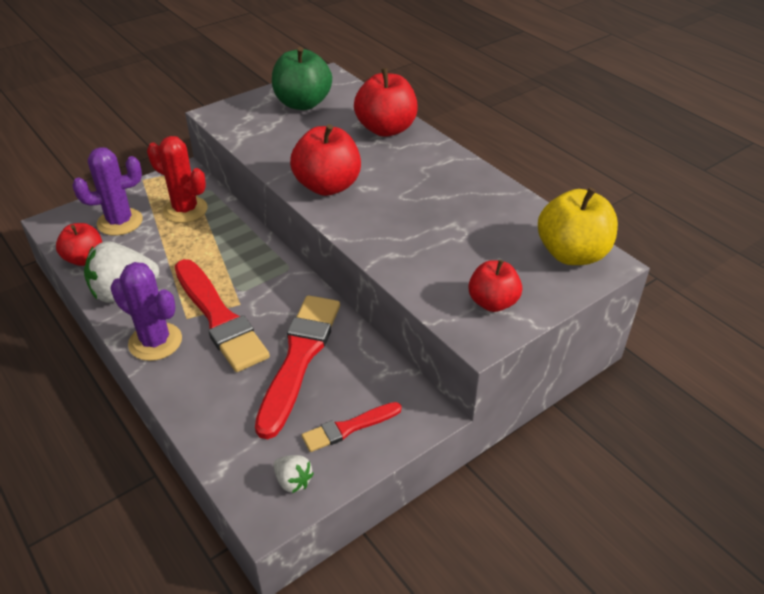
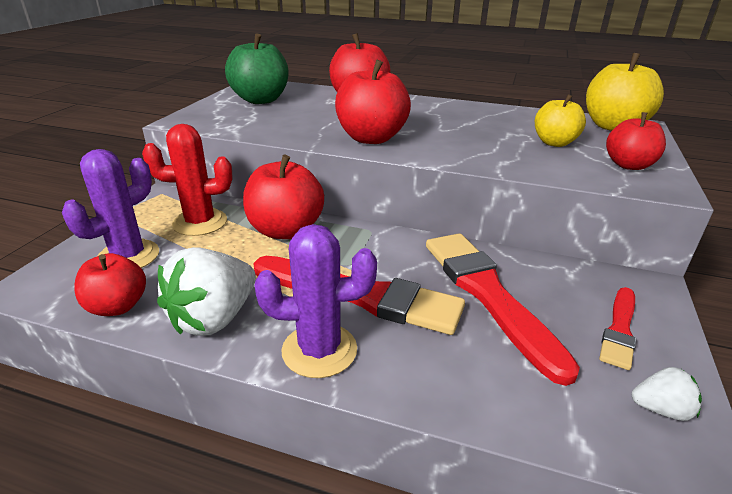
camera: 35 degrees left, 10 degrees down
(231, 241) = (285, 230): none -> red apple
(473, 251) = (554, 143): none -> yellow apple

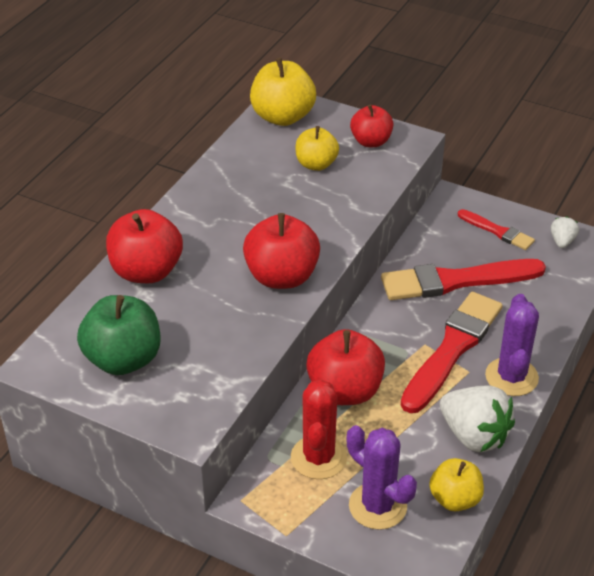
camera: 80 degrees left, 10 degrees up
(117, 306) = (455, 499): red apple -> yellow apple

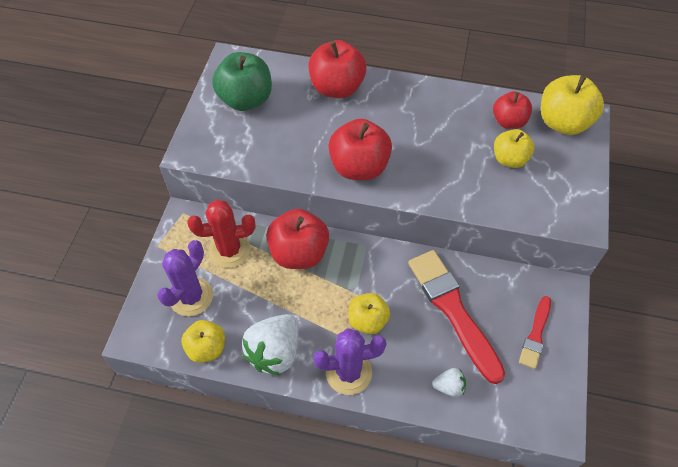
camera: 75 degrees right, 15 degrees up
(371, 141) = (562, 192): red apple -> red apple (508, 121)
(452, 349) = (367, 321): red brush -> yellow apple
(562, 241) = (547, 395): white strawberry -> white strawberry (449, 387)

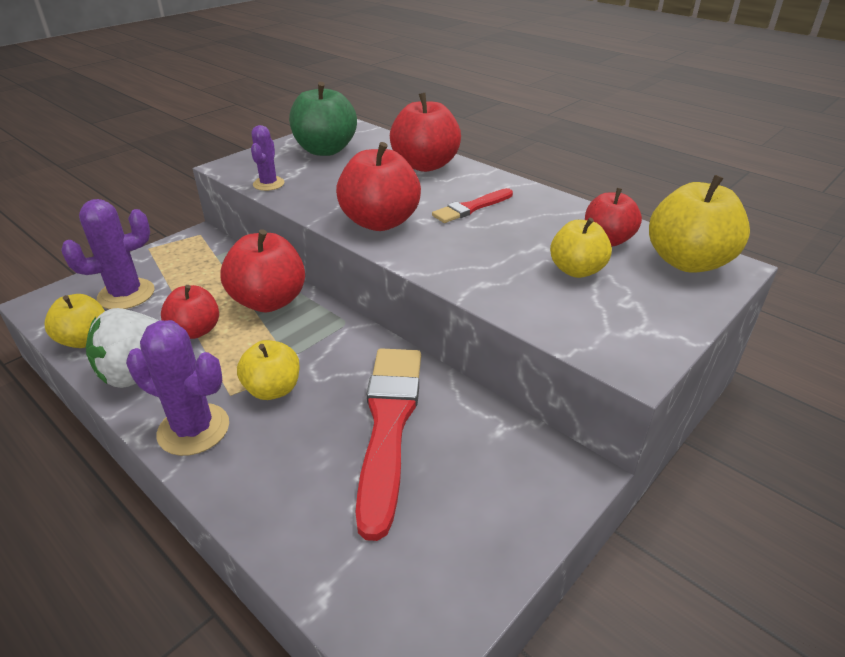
camera: 30 degrees right, 20 degrees down
(229, 250) = (206, 274): red cactus -> none
(242, 160) = (268, 184): none -> purple cactus
(274, 302) = (196, 330): none -> red apple
(449, 387) = (296, 508): white strawberry -> none
(535, 335) = (482, 507): red brush -> red brush (471, 208)

